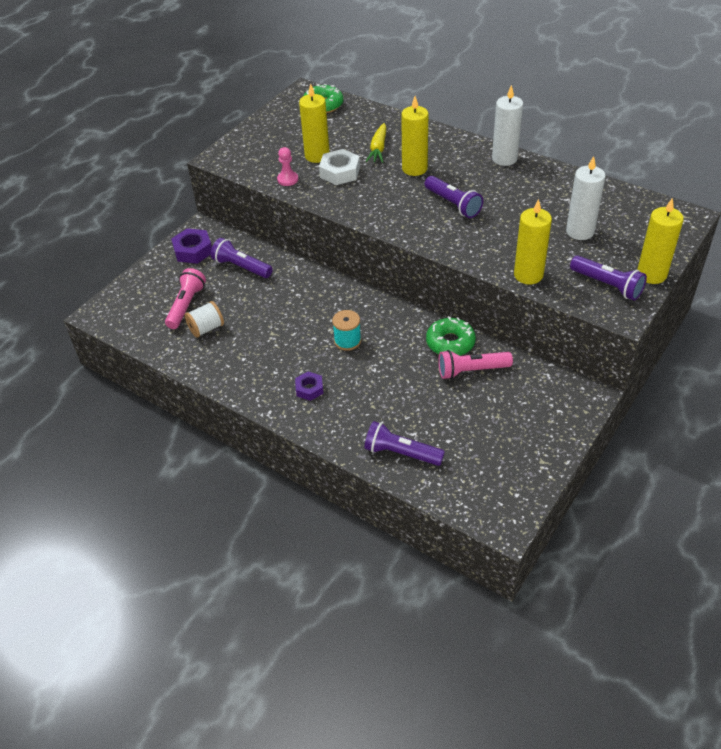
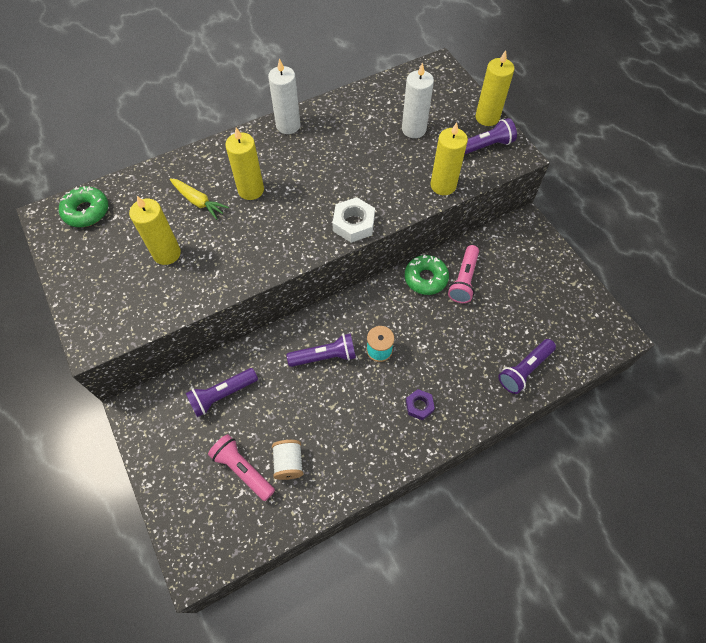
camera: 65 degrees left, 15 degrees up
(193, 250) = (163, 430): purple nut -> none
(287, 179) = (184, 294): pink pawn -> none
(340, 172) = (209, 247): white nut -> white nut (353, 224)
(453, 204) = (322, 188): purple flashlight -> purple flashlight (325, 356)

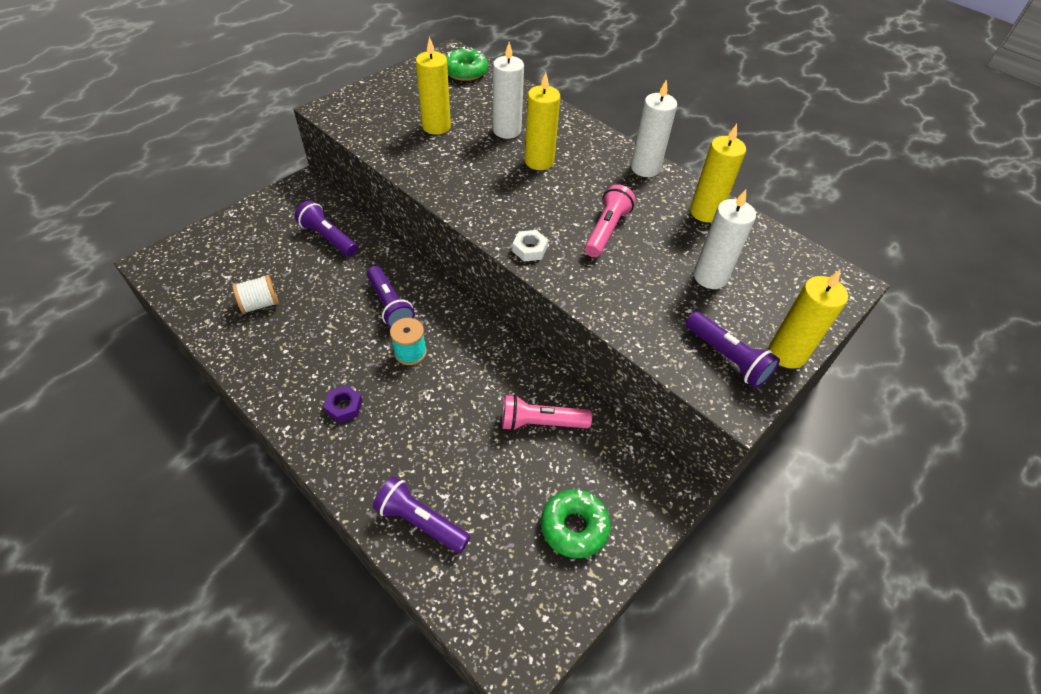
camera: 70 degrees right, 10 degrees down
(198, 201) = (507, 130): yellow carrot -> white candle
(243, 469) = (250, 271): pink flashlight -> pink flashlight (606, 230)
(353, 224) = (529, 249): white nut -> white nut, size x0.63
(425, 278) = (527, 379): green donut -> green donut (574, 527)
(443, 185) = (631, 323): yellow candle -> yellow candle (705, 212)

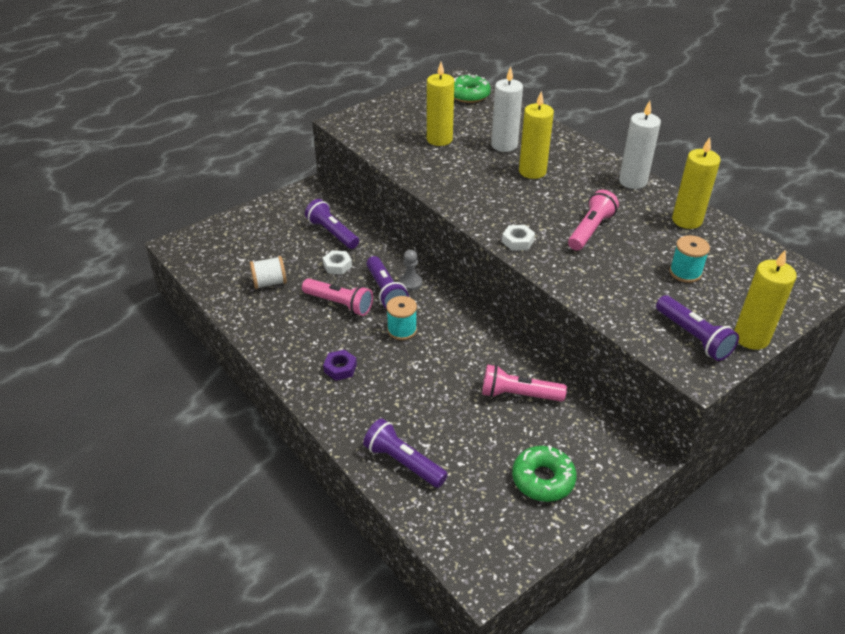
camera: 10 degrees right, 10 degrees down
(335, 277) = (337, 265): none -> white nut
(340, 325) = (339, 304): none -> pink flashlight
(417, 293) = (410, 283): none -> grey pawn
(710, 277) = (685, 272): white candle -> turquoise spool

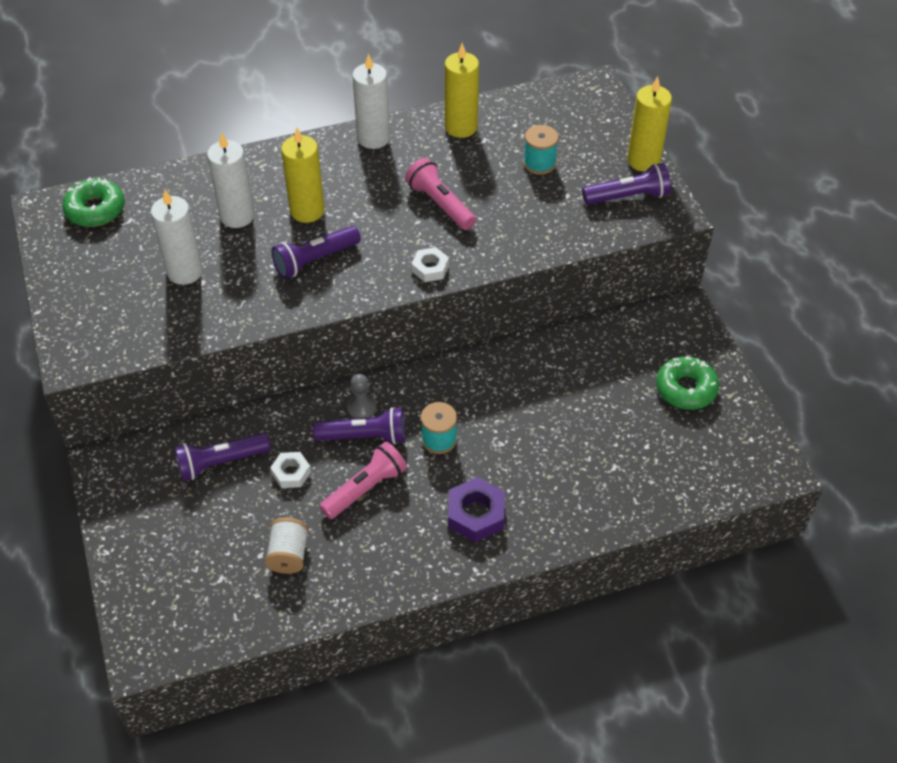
camera: 70 degrees left, 10 degrees up
(340, 368) = (476, 514): purple nut -> purple nut, size x1.58
(403, 462) = (630, 492): purple flashlight -> purple flashlight (315, 260)
(439, 139) = (185, 272): yellow candle -> white candle
(518, 394) = (576, 369): pink flashlight -> none

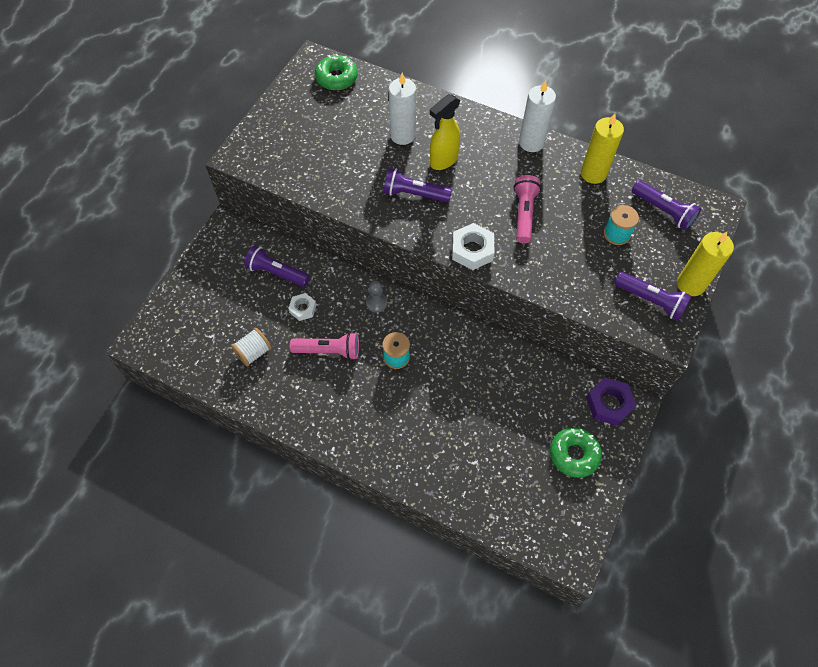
camera: 45 degrees right, 10 degrees up
(185, 272) = (341, 148): white candle -> none
(307, 211) = (443, 160): yellow candle -> yellow spray bottle
(364, 436) = (360, 321): purple flashlight -> purple flashlight (663, 211)
(430, 268) = (472, 250): white nut -> white nut, size x1.58
(476, 514) = (368, 418): purple nut -> purple nut (609, 404)

